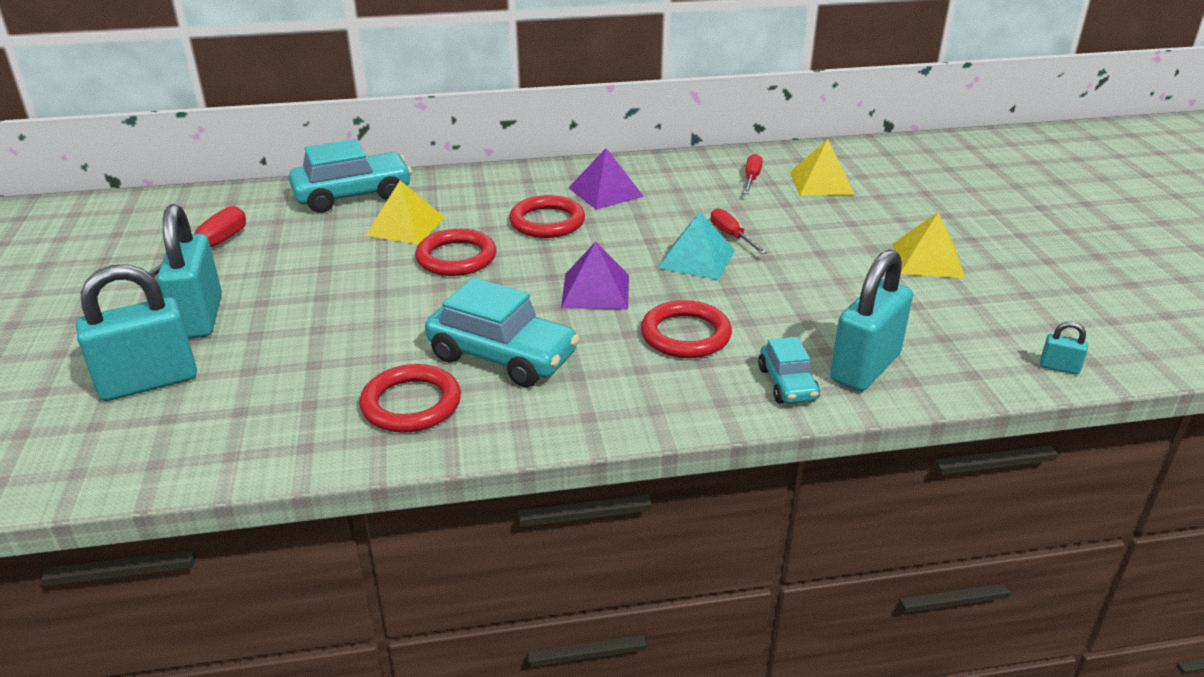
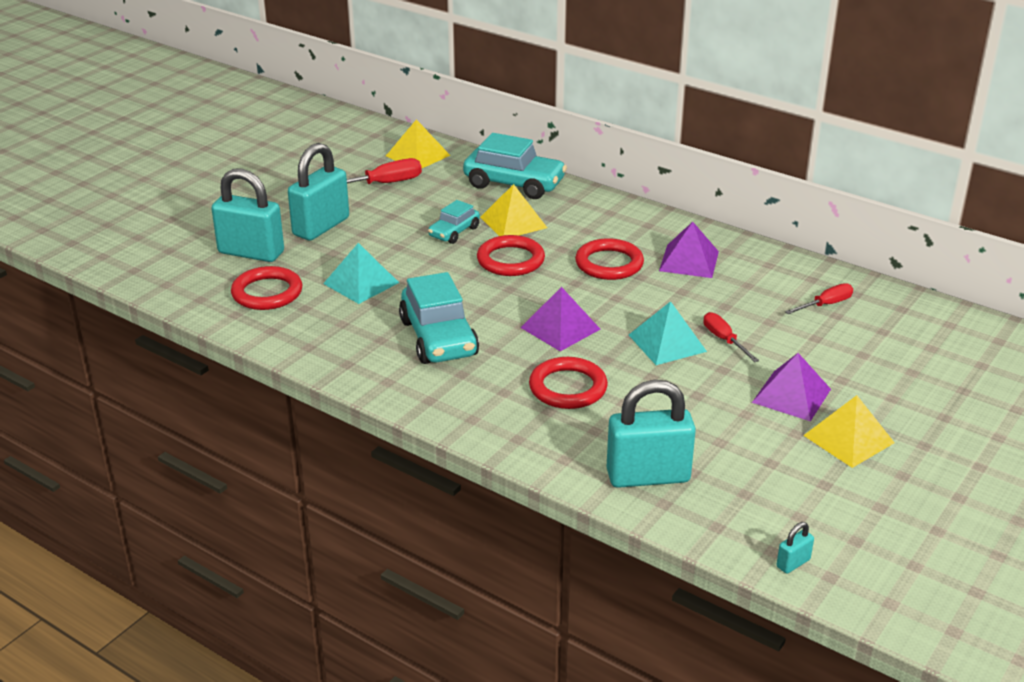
camera: 45 degrees right, 0 degrees up
(336, 348) = (361, 283): none -> turquoise pyramid
(411, 404) = (351, 337): red ring -> red ring (267, 293)
(731, 236) = (724, 340): red screwdriver -> red screwdriver turned 45 degrees counterclockwise
(787, 384) = (576, 454): turquoise car -> turquoise car (454, 232)
(821, 183) = (881, 336): yellow pyramid -> yellow pyramid (417, 155)
(843, 251) = (791, 395): none -> purple pyramid
(1059, 367) = (793, 563): turquoise padlock -> turquoise padlock turned 75 degrees clockwise

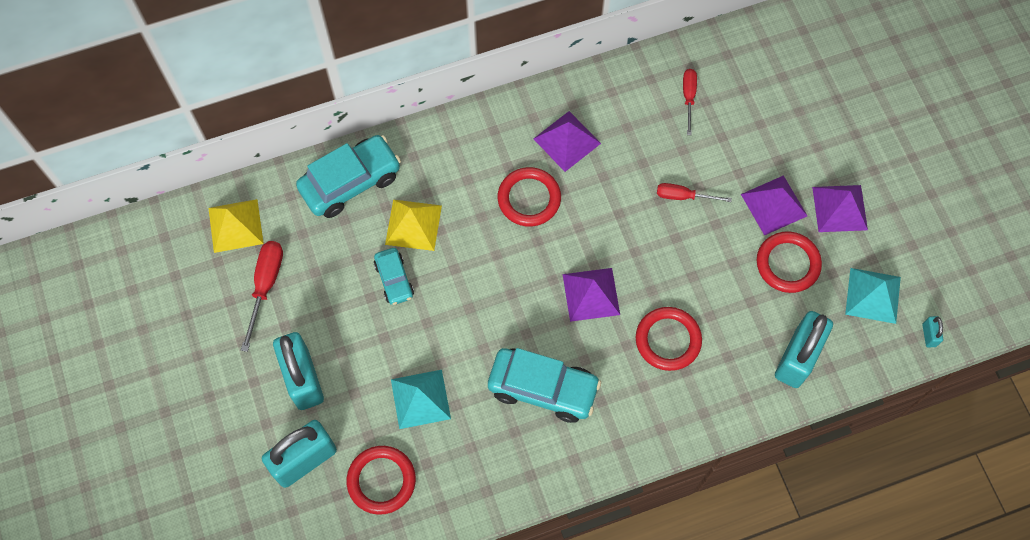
camera: 55 degrees left, 35 degrees up
(510, 260) = (470, 265): red ring -> red ring (788, 264)
(667, 343) = (660, 236): turquoise pyramid -> turquoise pyramid (873, 295)
(848, 439) = (840, 208): yellow pyramid -> purple pyramid

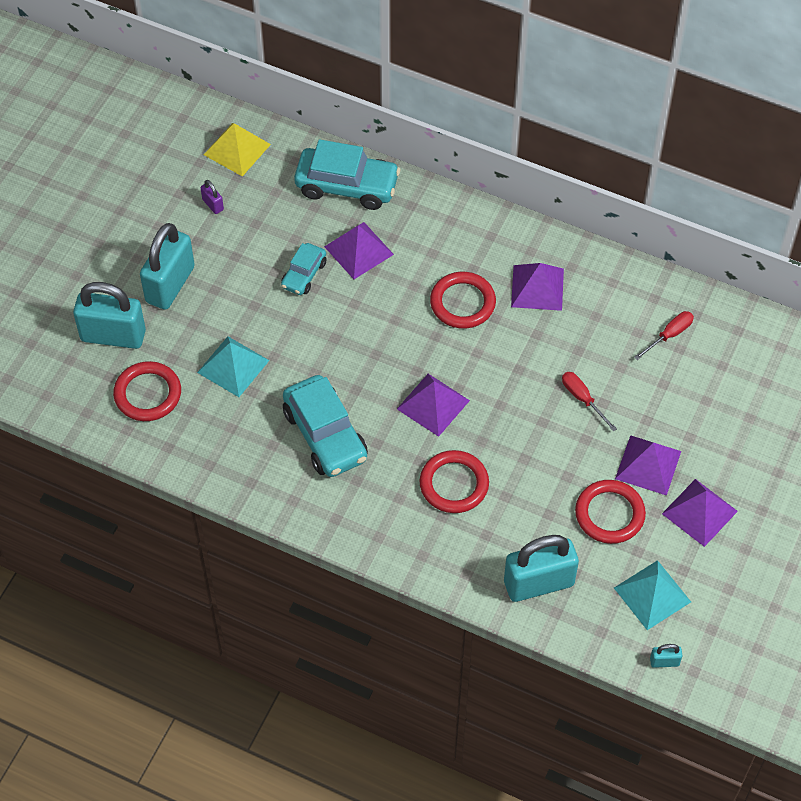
camera: 45 degrees right, 10 degrees down
(265, 286) = (213, 204): red screwdriver -> purple padlock
(413, 225) = (358, 250): yellow pyramid -> purple pyramid
(929, 335) = (664, 662): turquoise padlock -> turquoise padlock turned 45 degrees clockwise

